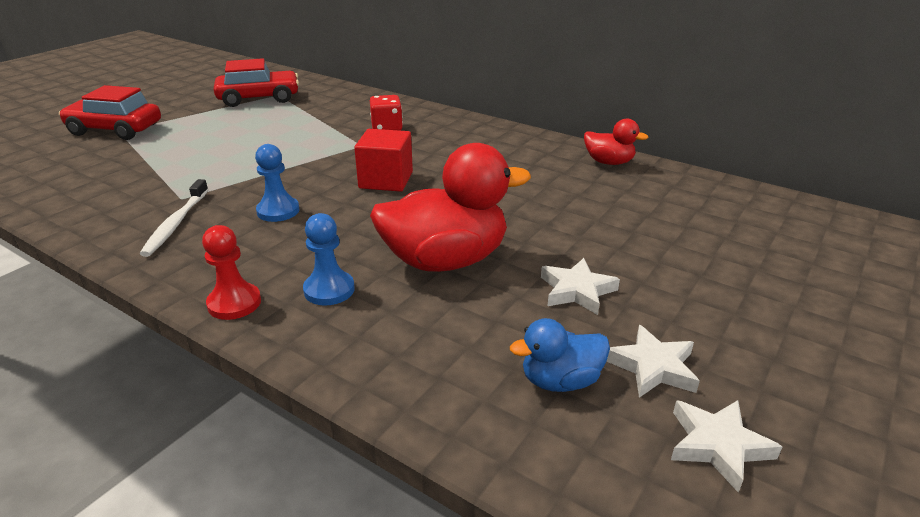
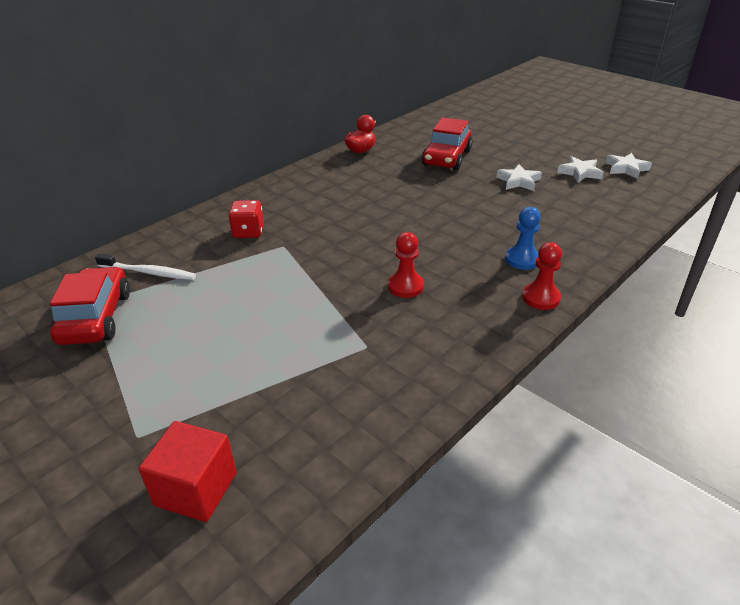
camera: 80 degrees left, 5 degrees up
(115, 130) = (129, 442): red car -> red car (446, 158)
(176, 223) = (419, 342): white toothbrush -> white toothbrush (149, 272)
(278, 211) = (405, 286): blue pawn -> red pawn
(386, 180) = (362, 235): red cube -> red cube (196, 489)
(445, 260) = (486, 217): red duck -> none
(560, 381) = (595, 195): blue duck -> none

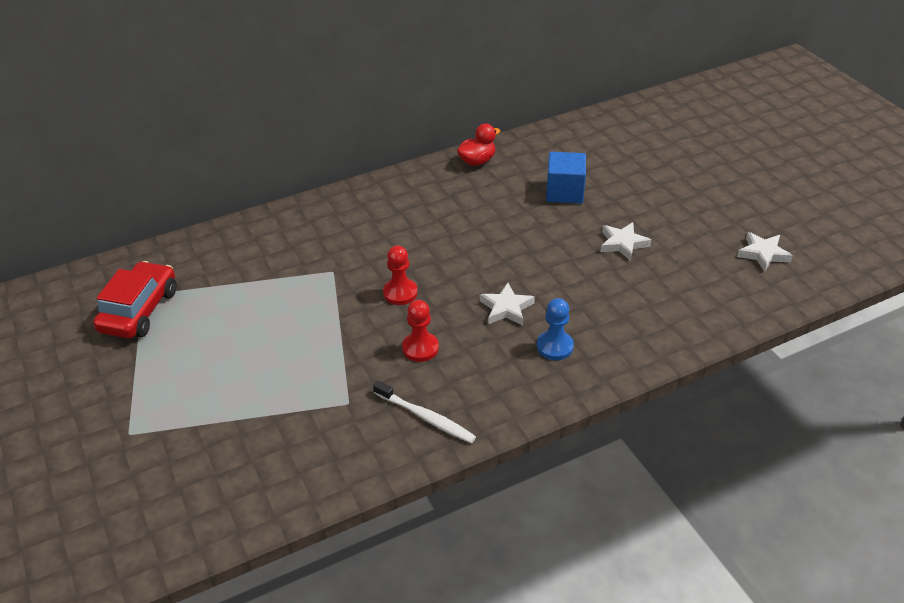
camera: 20 degrees right, 5 degrees up
(149, 272) = (201, 272): white toothbrush -> white toothbrush (426, 417)
(196, 489) = (152, 491): red cube -> none
(248, 232) = (309, 246): red dice -> none
(446, 158) = (564, 192): red car -> blue cube
(541, 298) = (542, 396): red pawn -> red pawn (400, 293)
(580, 172) = (702, 247): white star -> white star (506, 308)

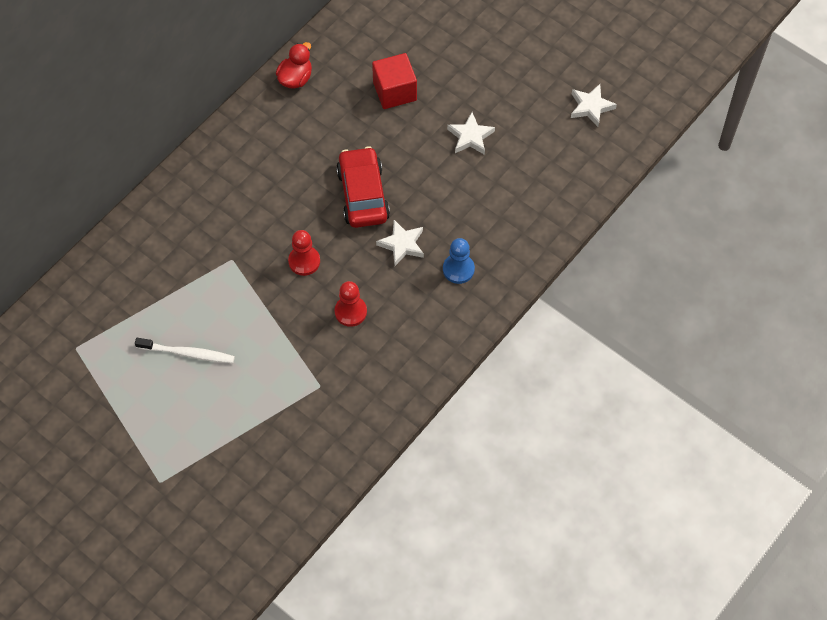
camera: 25 degrees left, 20 degrees up
(139, 310) = (84, 365): red car -> red car (363, 194)
(426, 417) = (388, 375): white toothbrush -> white toothbrush (188, 353)
(564, 192) = (394, 91): blue cube -> red cube

